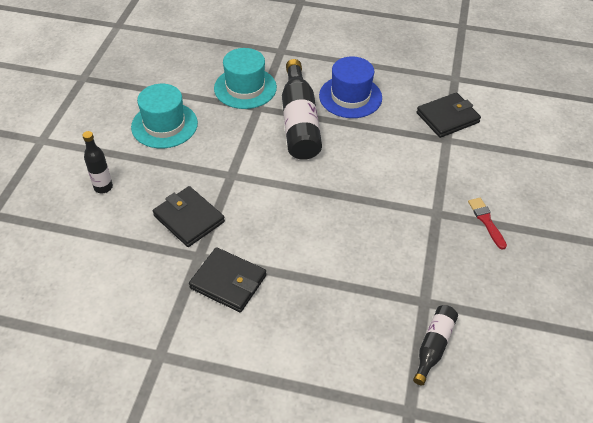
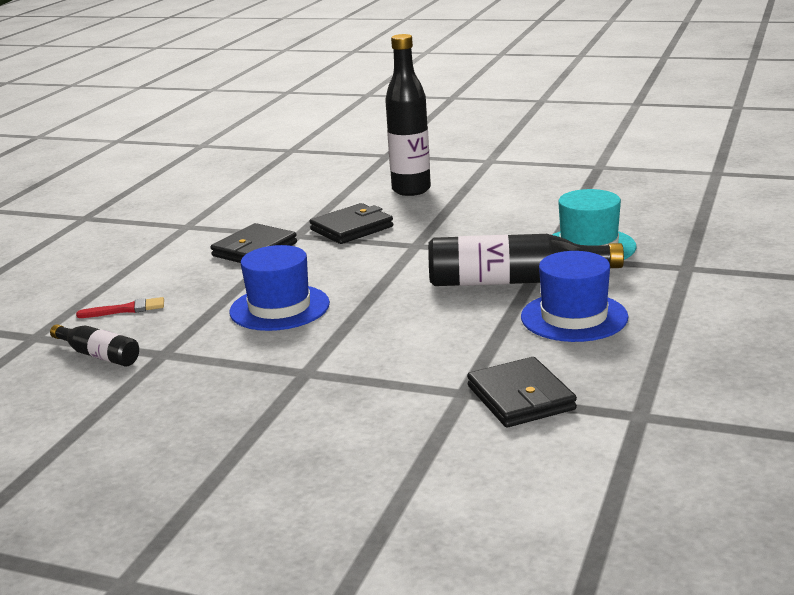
camera: 100 degrees right, 25 degrees down
(103, 187) = (411, 190): black bottle -> black bottle, size x1.87
(164, 125) = (510, 208): turquoise hat -> none
(344, 243) = (279, 308): none -> blue hat
(486, 221) = (273, 411): red brush -> red brush (126, 309)

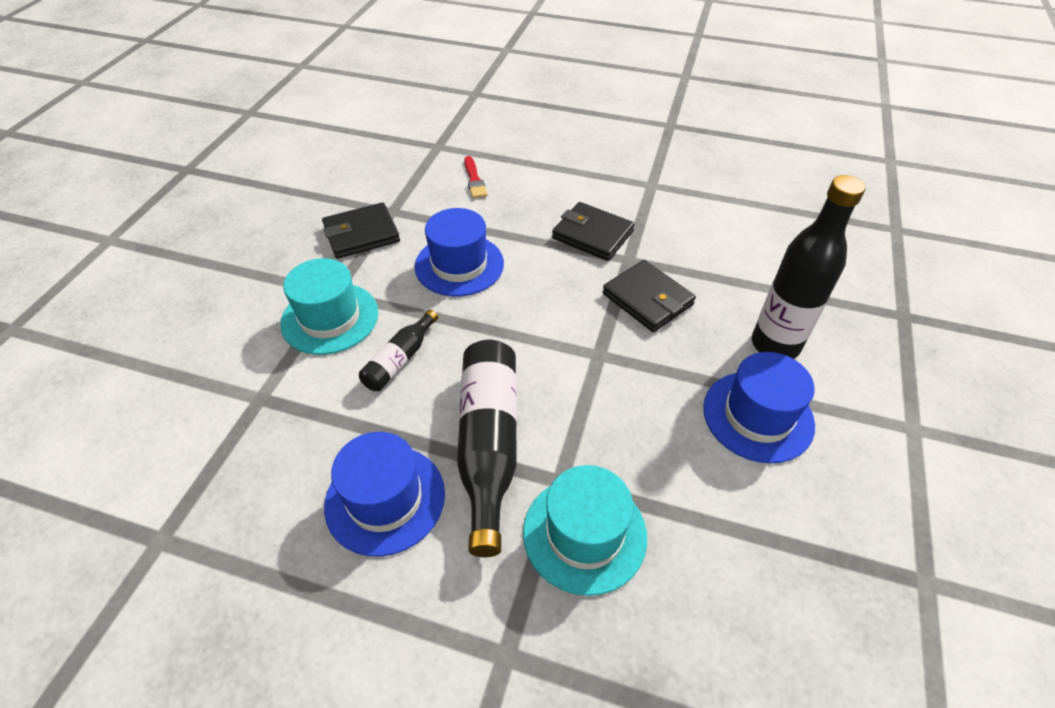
camera: 85 degrees right, 25 degrees up
(99, 355) = (399, 180): black bottle -> black bottle (400, 359)
(348, 369) = (330, 318): none -> turquoise hat
(480, 197) = (758, 416): none -> blue hat
(520, 398) = (233, 441): black wallet -> black wallet (361, 234)

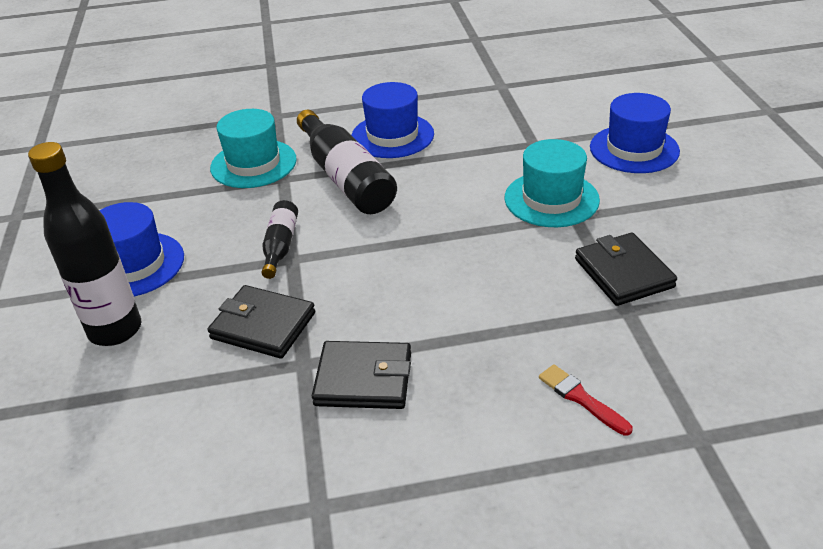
camera: 155 degrees right, 10 degrees down
(361, 234) = (623, 273): black wallet -> black wallet turned 60 degrees counterclockwise
(400, 359) = (460, 196): black bottle -> black bottle (280, 246)
(459, 265) = (487, 283): blue hat -> blue hat (634, 149)

